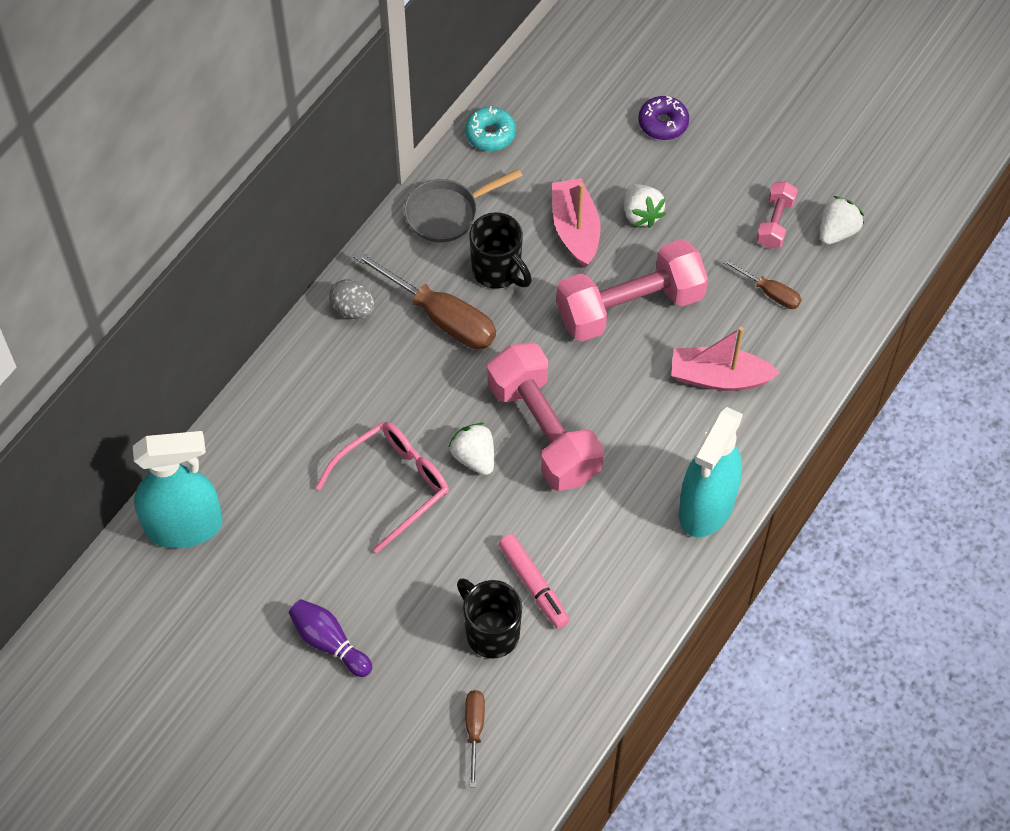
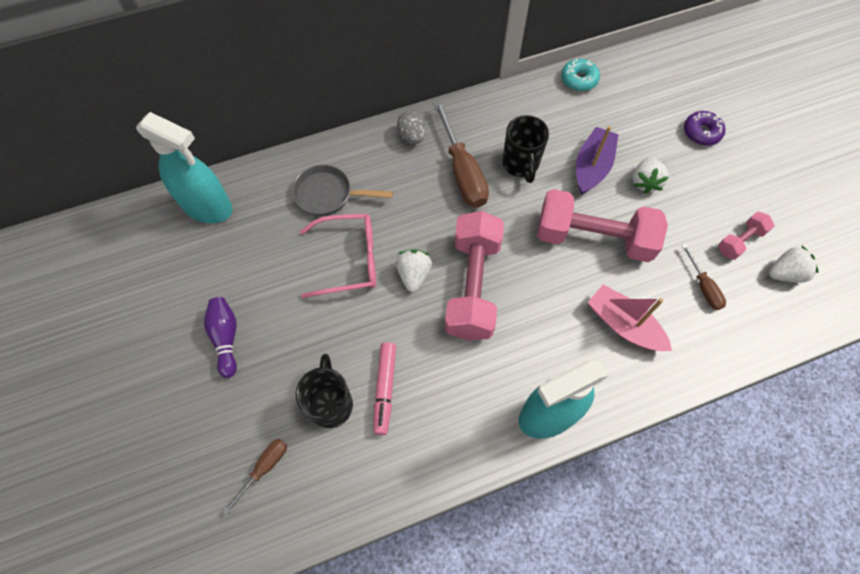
camera: 35 degrees right, 5 degrees up
(447, 213) = (515, 111): grey pan -> grey pan (328, 195)
(575, 229) = (592, 167): pink boat -> purple boat

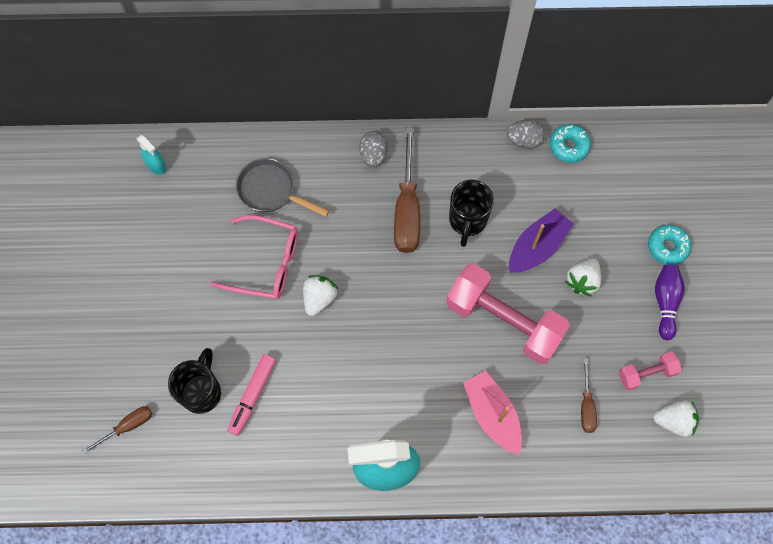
camera: 20 degrees right, 5 degrees up
(207, 207) = (156, 165): turquoise spray bottle -> turquoise spray bottle, size x0.45
(226, 338) = (133, 299): purple bowling pin -> purple bowling pin (665, 302)
(472, 286) = (369, 328): pink dumbbell -> none
(539, 86) = (524, 140): none -> grey egg
(701, 132) = (667, 247): purple donut -> turquoise donut

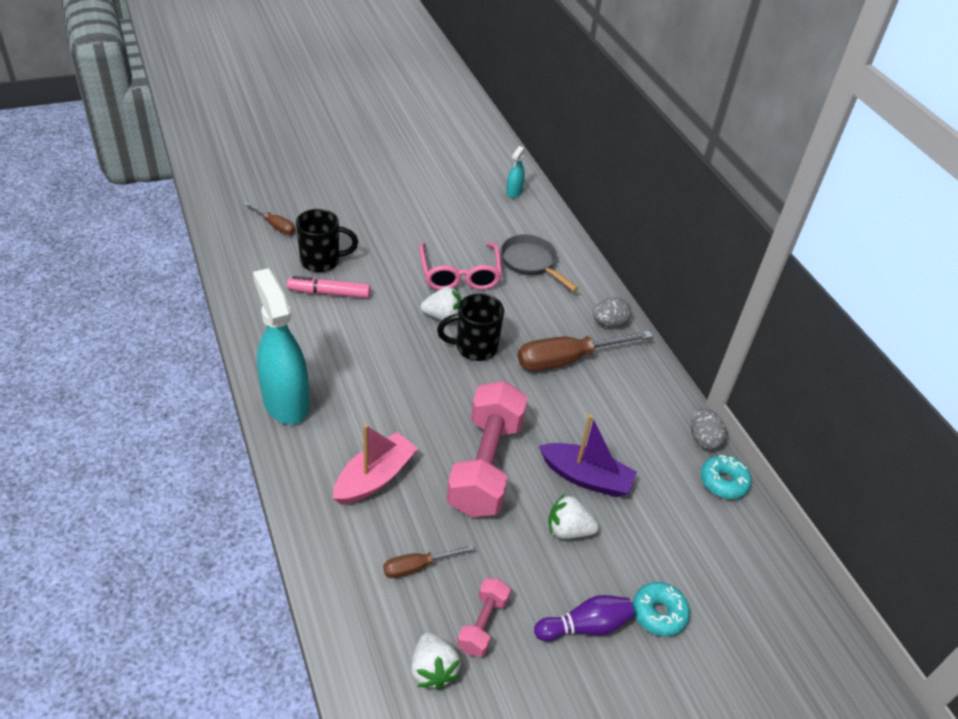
camera: 65 degrees right, 25 degrees down
(271, 191) = (531, 263): grey pan -> grey pan turned 45 degrees counterclockwise
(467, 221) = (582, 410): black mug -> black mug (474, 348)
(646, 373) = (482, 624): pink dumbbell -> pink dumbbell turned 60 degrees clockwise

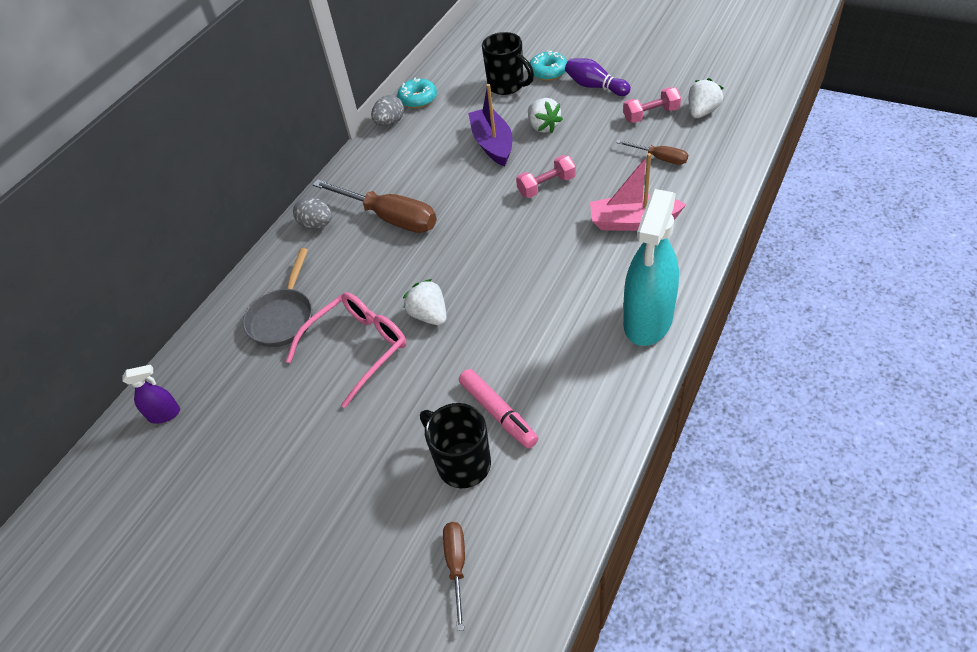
camera: 120 degrees left, 5 degrees up
(474, 348) = (442, 270): black mug -> black mug (507, 86)
(485, 465) = (546, 186): pink dumbbell -> pink dumbbell, size x0.48
(514, 192) = (164, 414): turquoise spray bottle -> purple spray bottle

